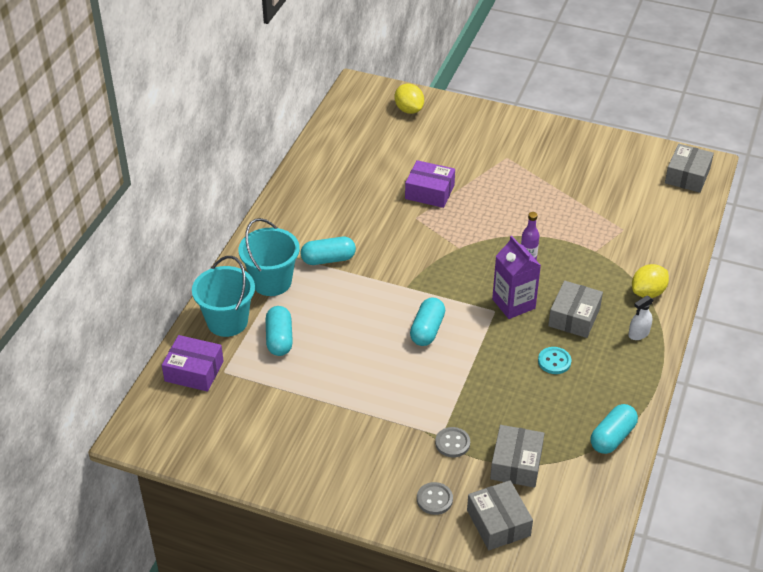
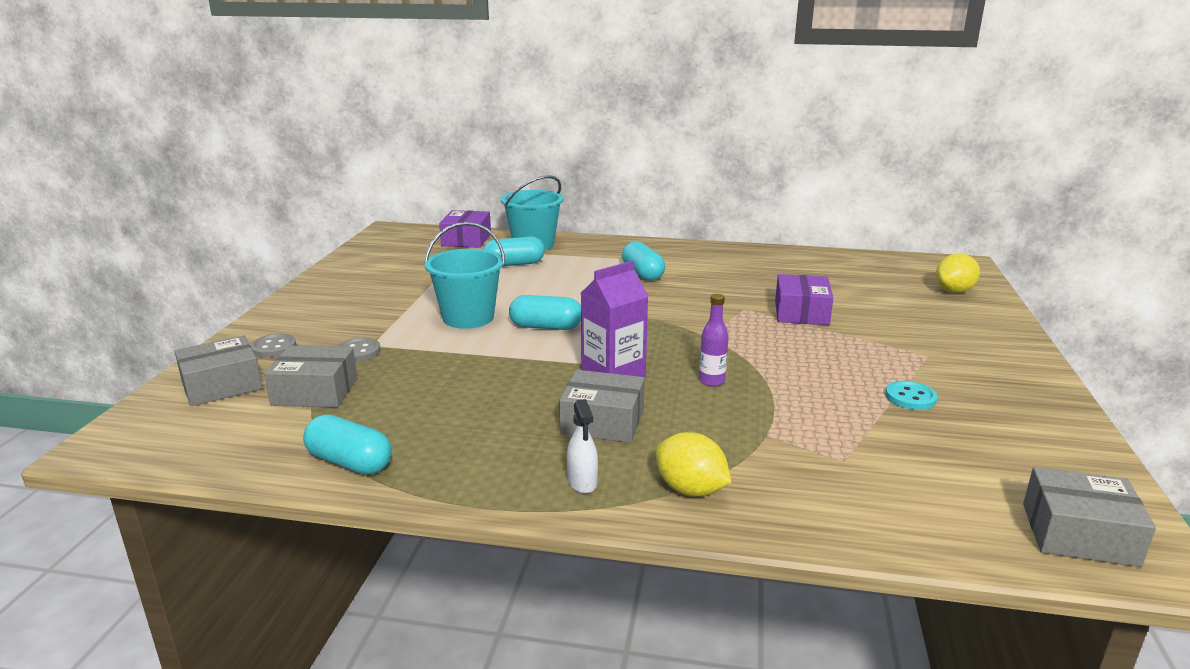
camera: 80 degrees right, 20 degrees down
(271, 282) = (595, 255): turquoise bucket -> turquoise bucket (468, 318)
(554, 361) = (504, 410): turquoise button -> turquoise button (910, 397)
(638, 334) = (582, 482): white spray bottle -> white spray bottle turned 150 degrees counterclockwise

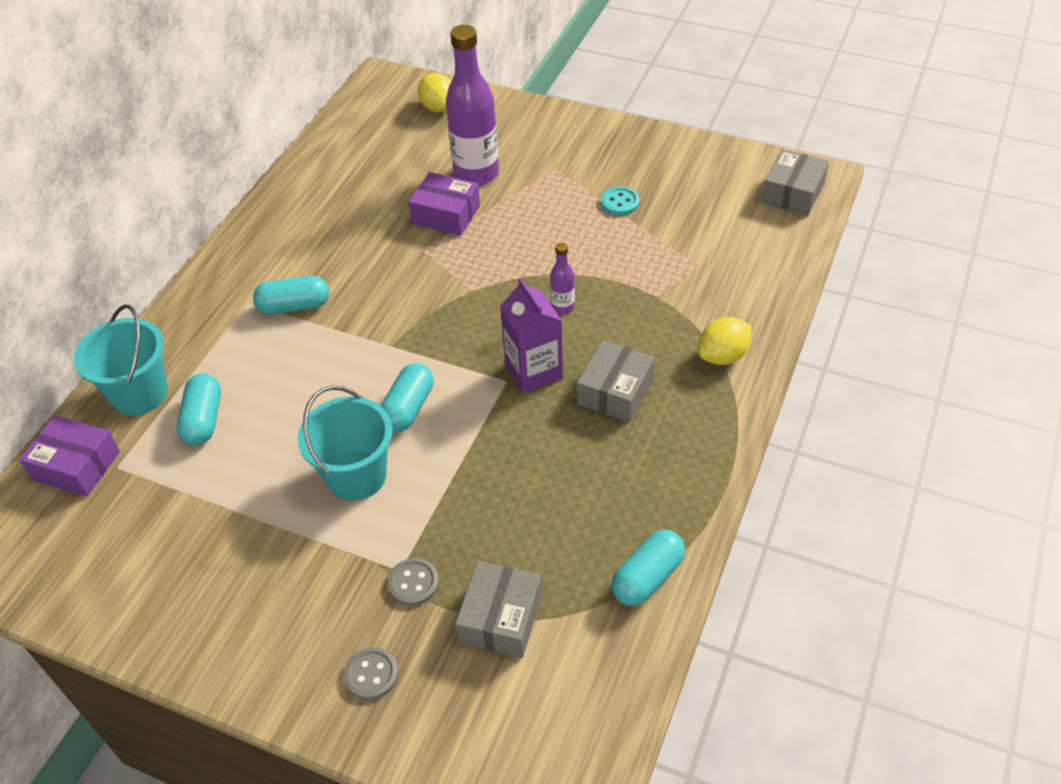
camera: 75 degrees left, 25 degrees up
(222, 385) = (459, 716): grey box -> none
(582, 482) = (703, 417): white spray bottle -> none
(874, 318) = (476, 174): none -> purple bottle

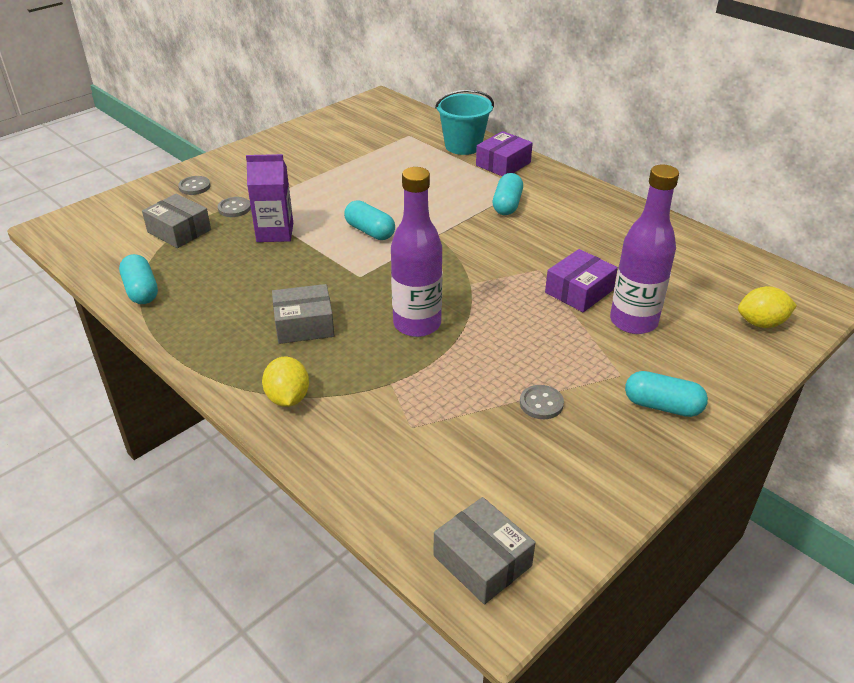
camera: 110 degrees right, 10 degrees down
(77, 466) = (420, 125): purple box -> purple box (503, 164)
(204, 420) = (423, 162): turquoise capsule -> turquoise capsule (662, 406)
(356, 476) = (331, 203): turquoise bucket -> none
(533, 371) = (359, 291): purple carton -> purple carton (275, 232)
(562, 307) = (417, 324): purple bottle -> purple bottle, size x2.19
(615, 391) = (304, 325): grey box -> grey box turned 60 degrees counterclockwise
(620, 202) = (541, 403): turquoise button -> grey button

